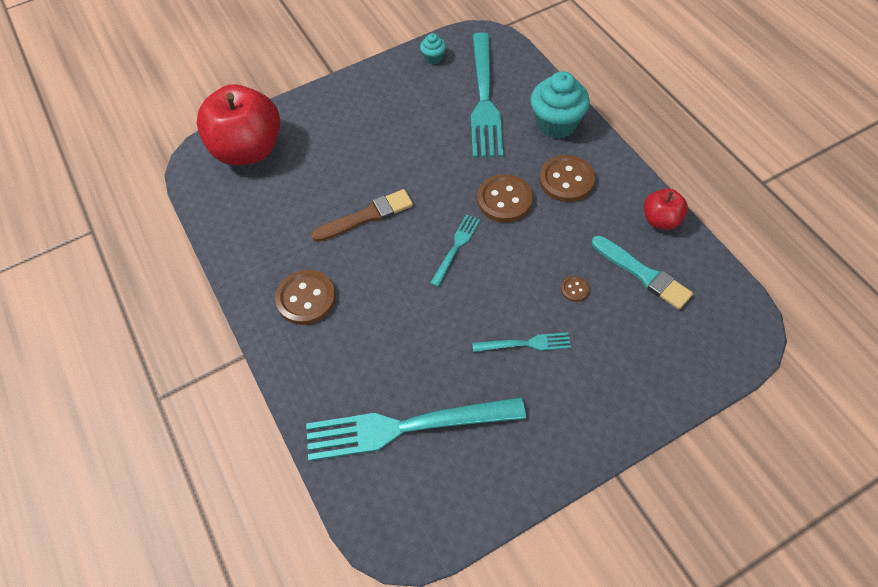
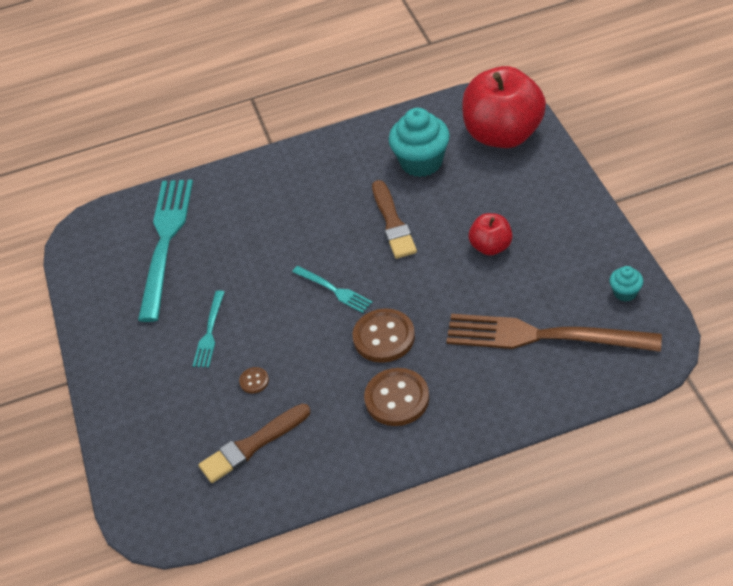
camera: 105 degrees right, 10 degrees down
(306, 298) = (311, 180): brown button -> none
(484, 100) = (541, 336): turquoise fork -> brown fork
(556, 124) = (487, 403): turquoise cupcake -> turquoise cupcake (421, 162)
(642, 273) = (253, 445): turquoise brush -> brown brush
(660, 220) = (316, 480): red apple -> red apple (491, 247)

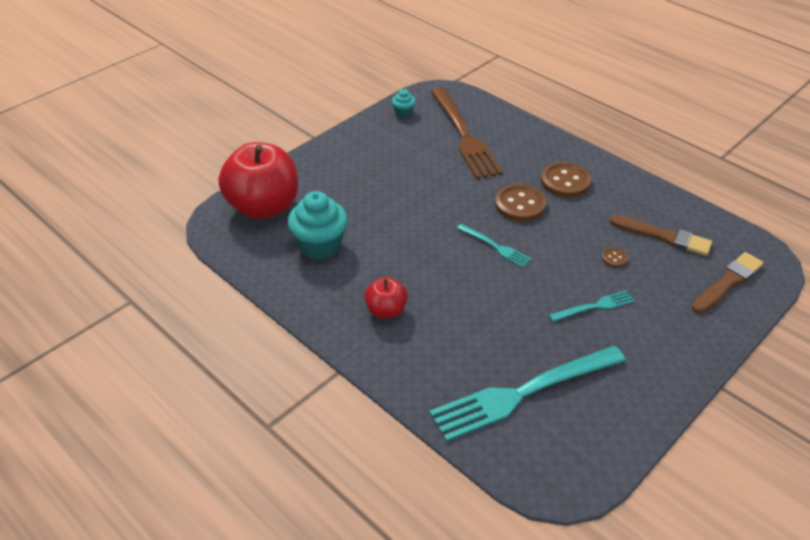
camera: 125 degrees left, 5 degrees down
(335, 290) = (496, 247): turquoise fork -> turquoise fork turned 120 degrees clockwise
(392, 222) = (402, 239): brown brush -> brown brush (727, 283)
(491, 247) = (397, 179): red apple -> red apple (386, 311)

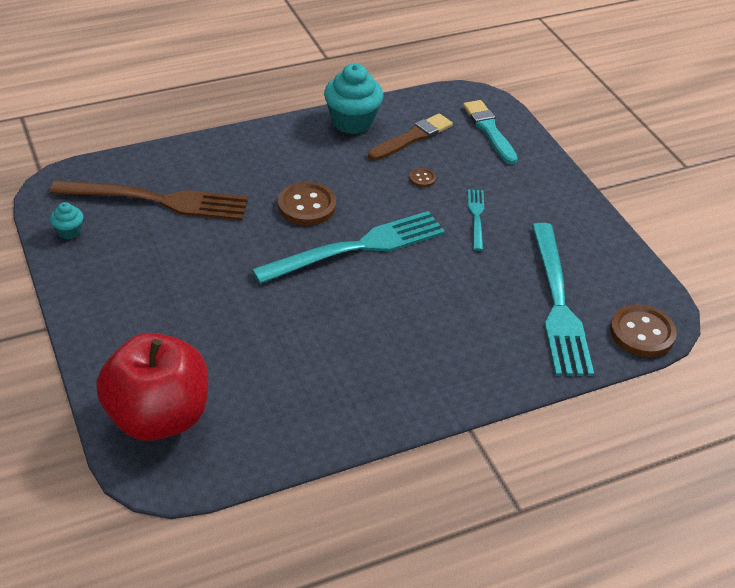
camera: 70 degrees left, 0 degrees up
(320, 245) = (267, 384): turquoise cupcake -> turquoise cupcake (352, 122)
(386, 311) = (405, 361): red apple -> none
(496, 247) = (359, 247): turquoise fork -> turquoise fork, size x2.12
(565, 182) = (293, 162): brown button -> brown button (642, 333)
(727, 283) = (489, 131): brown brush -> turquoise brush

